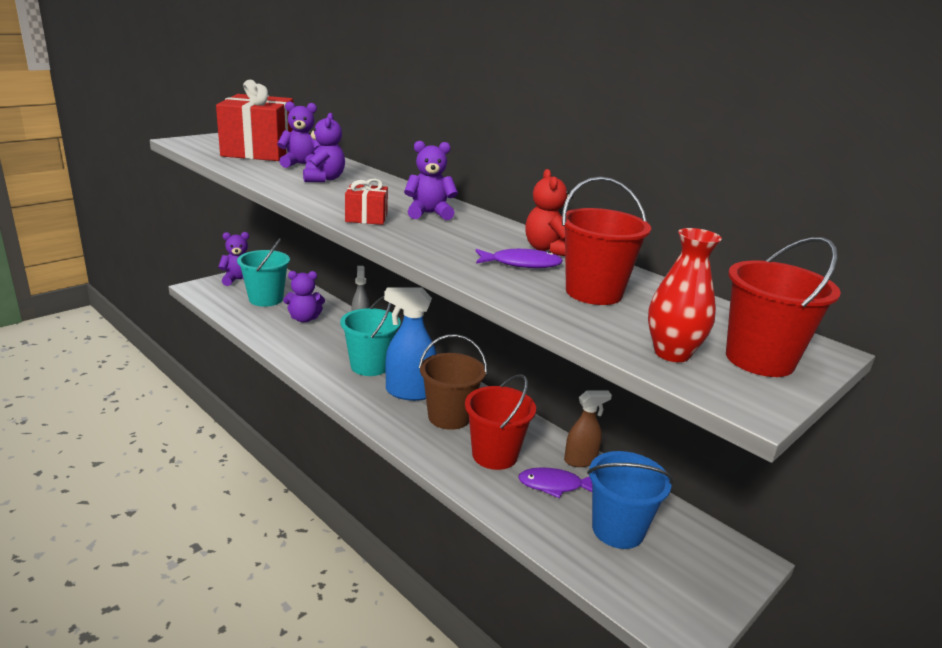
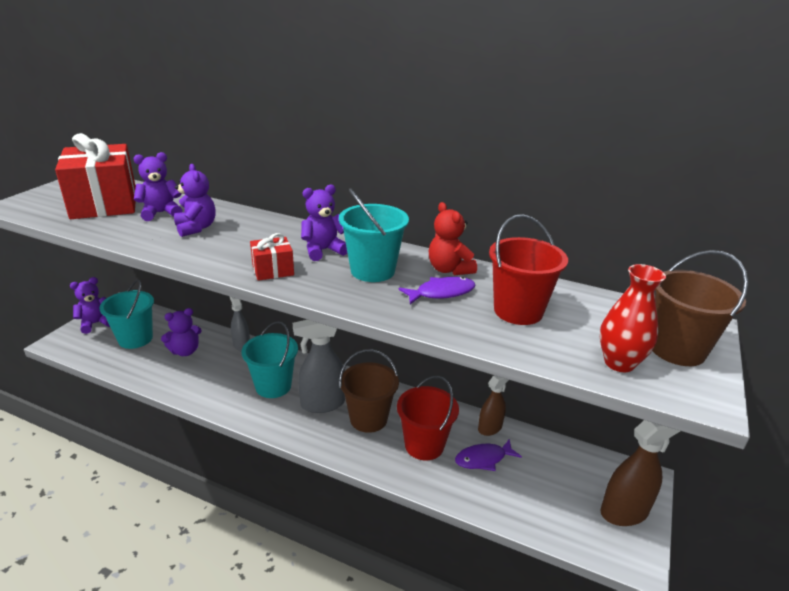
camera: 20 degrees left, 5 degrees up
(409, 392) = (322, 404): blue spray bottle -> grey spray bottle
(465, 236) = (372, 271): none -> turquoise bucket
(618, 530) = (549, 484): blue bucket -> none
(697, 583) = (624, 512): none -> brown spray bottle
(759, 360) = (677, 349): red bucket -> brown bucket

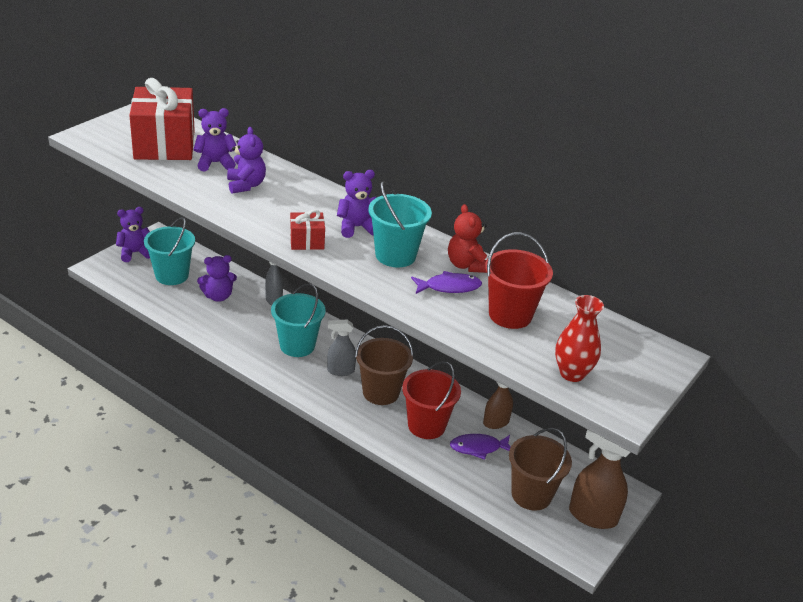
camera: 10 degrees right, 5 degrees up
(322, 404) = (340, 370): grey spray bottle -> grey spray bottle, size x0.63
(624, 512) = (592, 516): brown spray bottle -> brown spray bottle turned 150 degrees counterclockwise
(677, 349) = (631, 372): brown bucket -> brown bucket (531, 494)

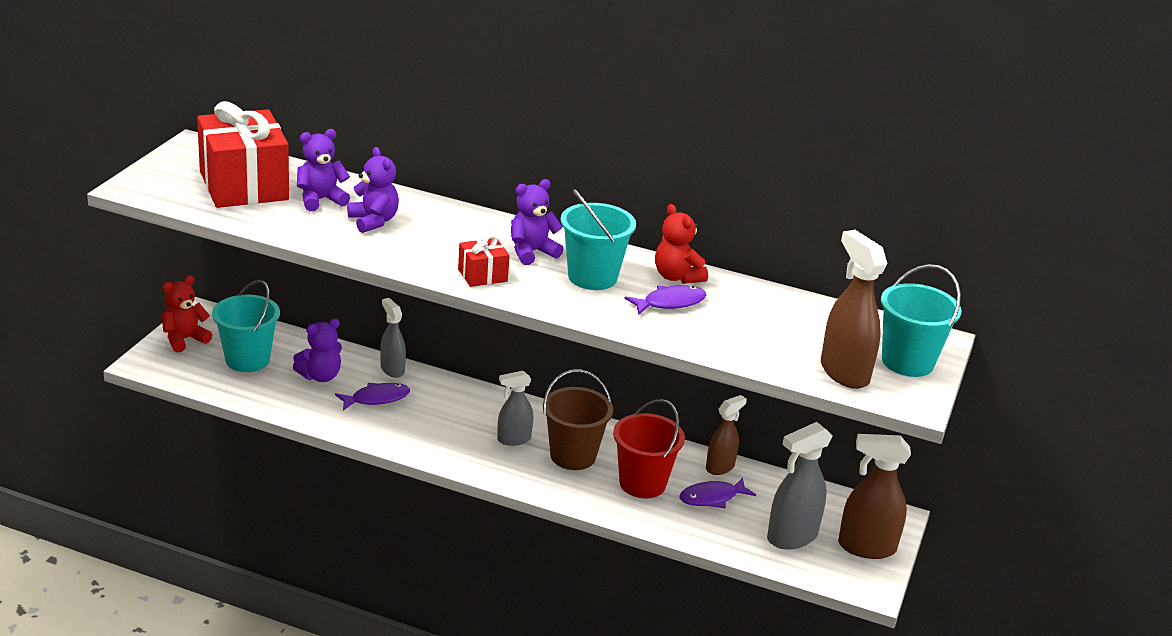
camera: 15 degrees left, 5 degrees down
(135, 253) = (184, 339): purple teddy bear -> red teddy bear
(251, 320) = (376, 399): none -> purple fish
(297, 345) = (447, 419): turquoise bucket -> turquoise bucket (907, 362)
(510, 315) = (750, 323): red bucket -> none
(531, 494) = (791, 537): brown bucket -> grey spray bottle
(572, 373) = (844, 372): red vase -> brown spray bottle

